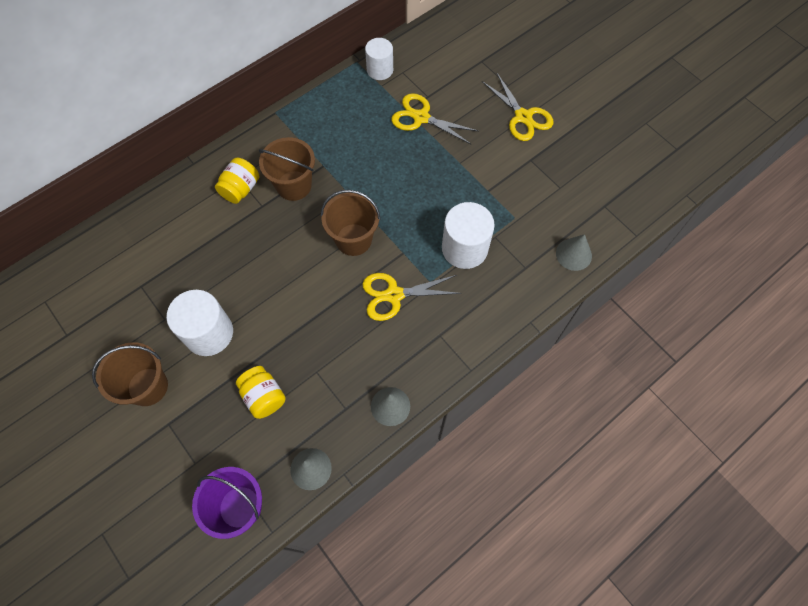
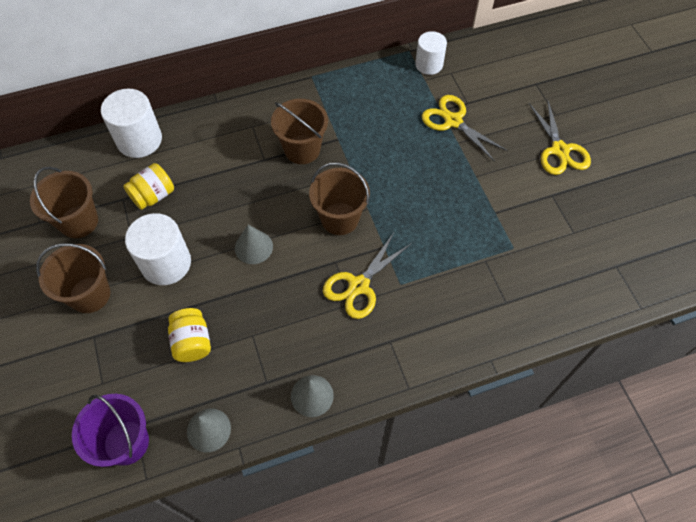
camera: 20 degrees right, 5 degrees down
(106, 322) = (79, 221): none -> brown bucket
(240, 189) = (250, 137): yellow jar -> yellow jar (153, 196)
(394, 295) = (359, 286): yellow scissors -> yellow scissors turned 60 degrees counterclockwise
(464, 248) = (449, 262): white cylinder -> white cylinder (139, 140)
(573, 254) = (564, 305): grey cone -> grey cone (253, 247)

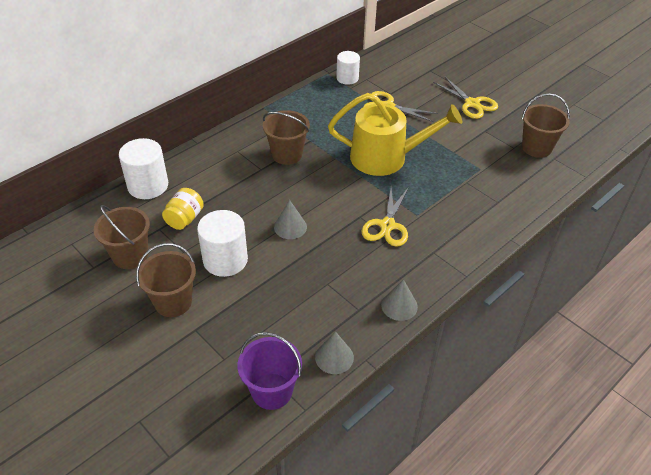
camera: 25 degrees left, 15 degrees down
(192, 342) = (282, 304): yellow jar -> none
(340, 218) = (345, 189): brown bucket -> brown bucket (536, 147)
(409, 192) = (385, 157): none -> yellow watering can

